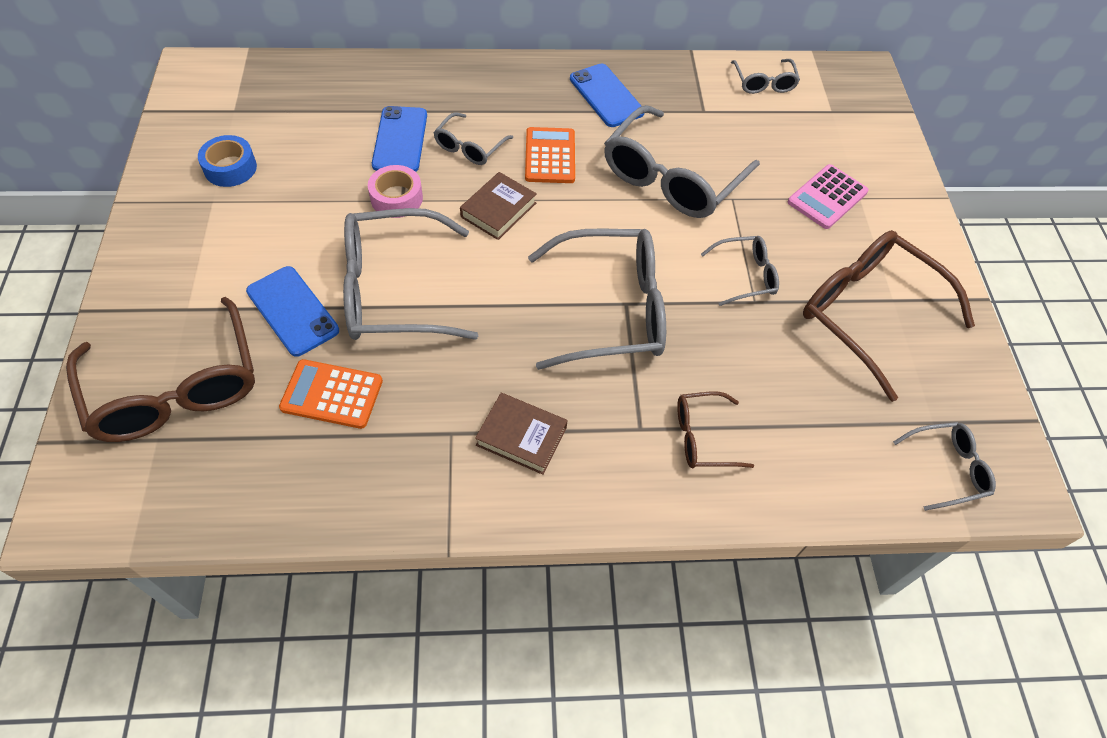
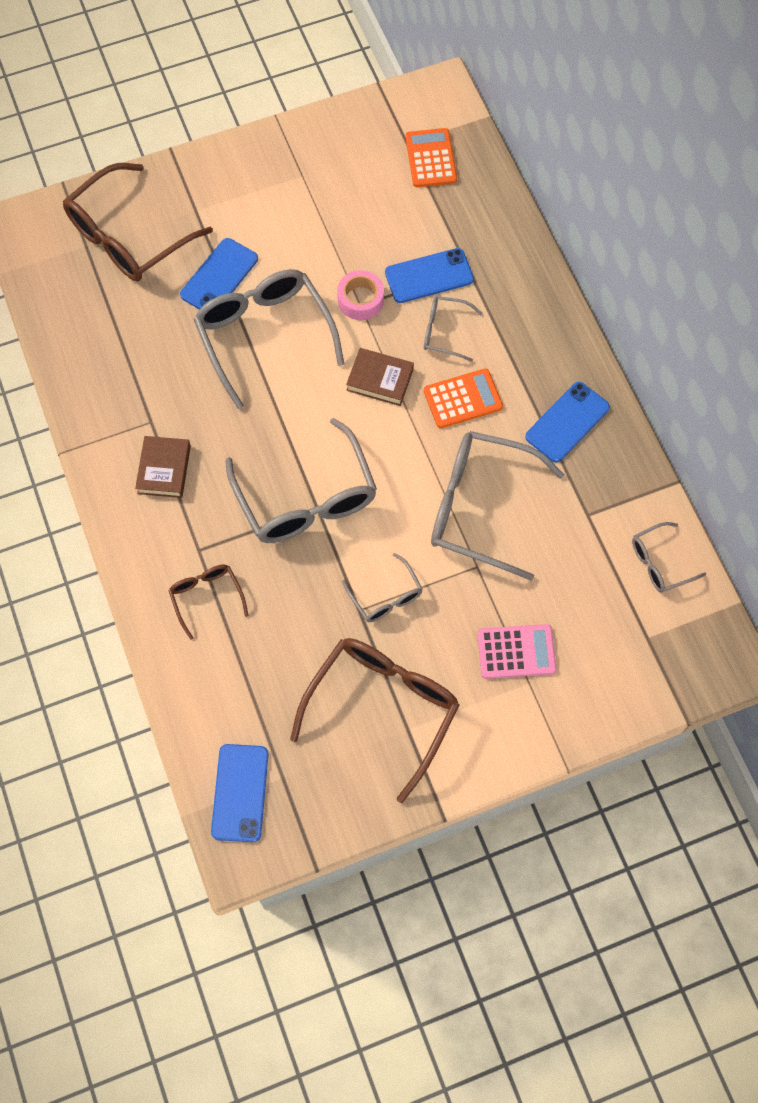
camera: 75 degrees right, 10 degrees up
(230, 168) = (342, 171): blue tape -> none
(332, 394) = (156, 333): orange calculator -> orange calculator (431, 158)
(827, 197) = (516, 652): pink calculator -> pink calculator turned 150 degrees clockwise
(947, 469) = (240, 793): grey glasses -> blue phone

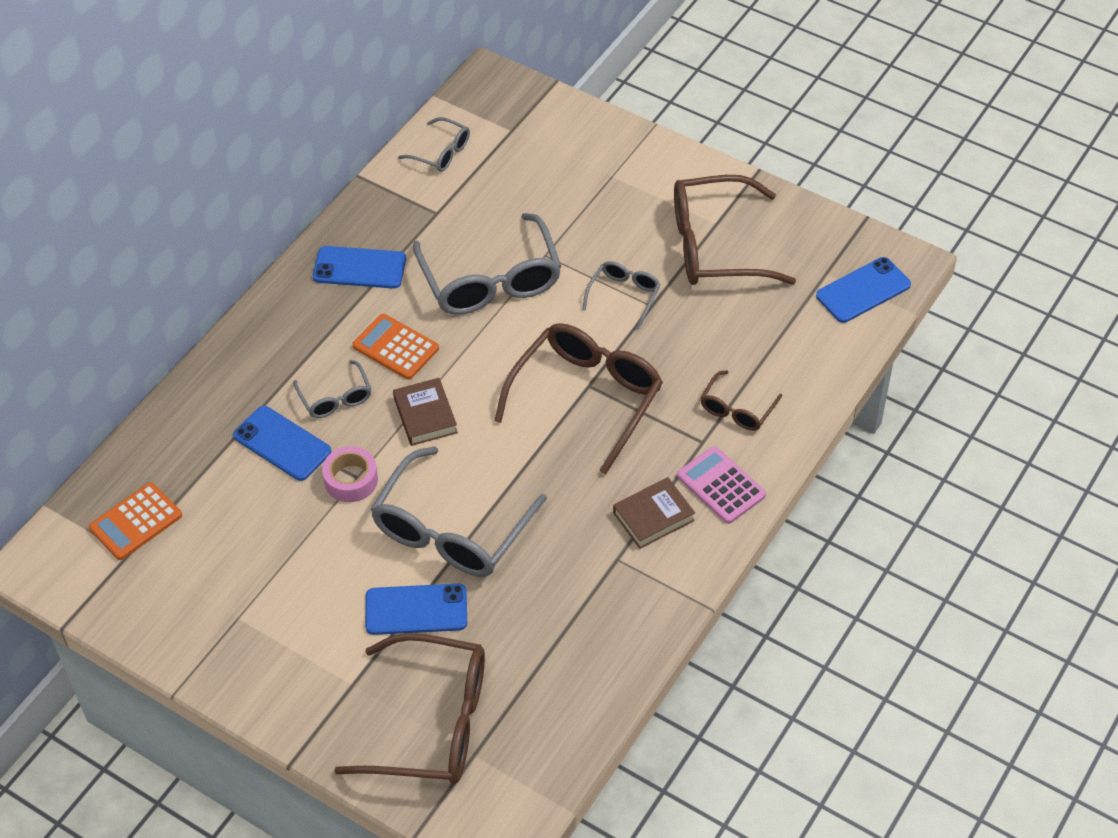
camera: 125 degrees left, 15 degrees down
(306, 498) = (587, 397): grey glasses -> brown glasses
(516, 652) = (594, 195): pink calculator -> pink calculator (721, 485)

